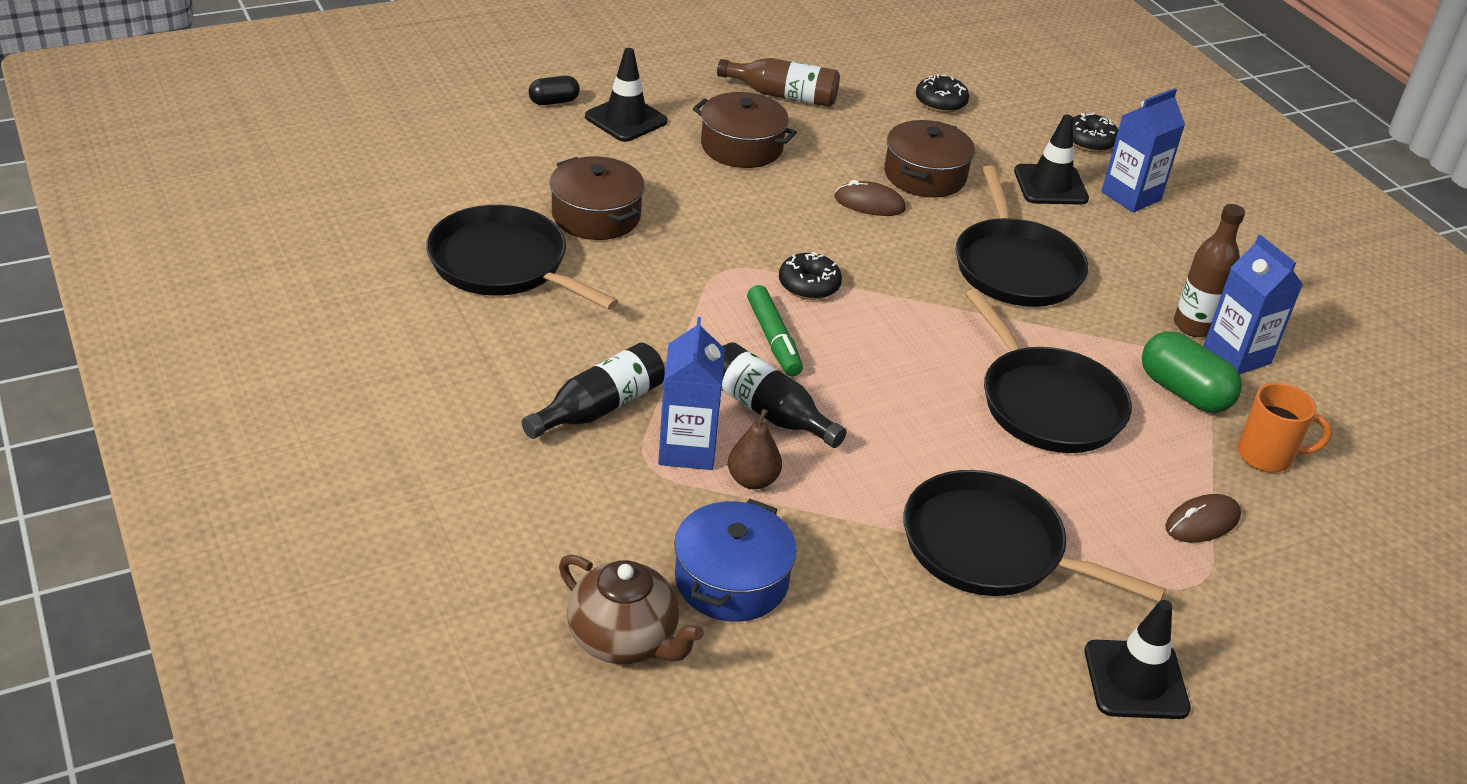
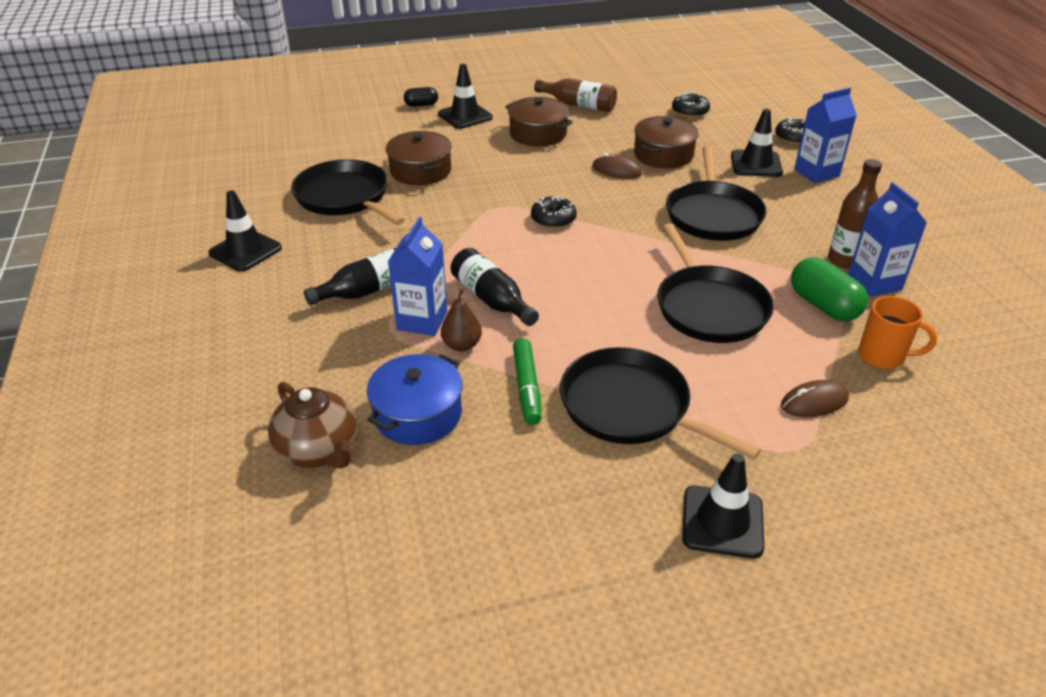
camera: 15 degrees right, 0 degrees up
(395, 359) = (245, 251): none -> black traffic cone
(773, 339) = (514, 252): green marker -> green marker (527, 387)

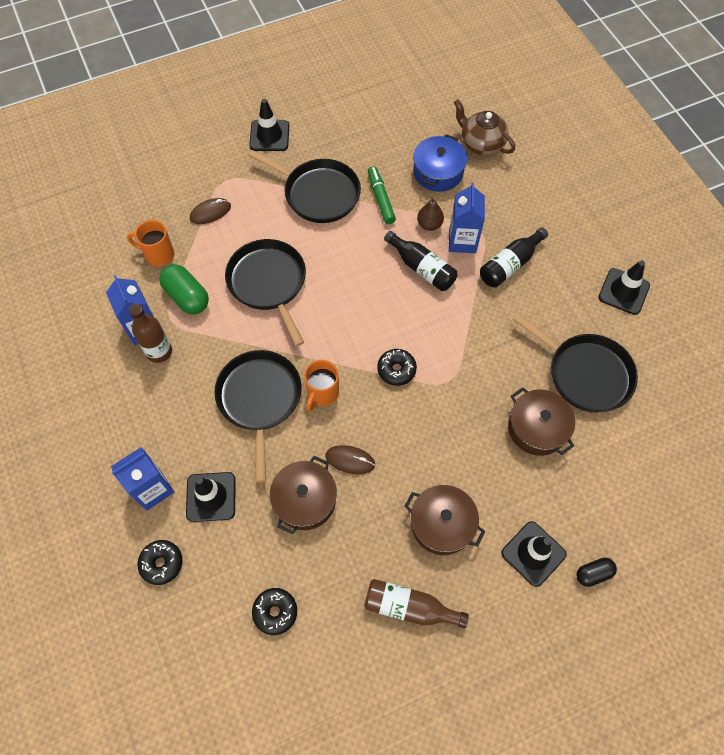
camera: 170 degrees right, 25 degrees up
(641, 211) = (322, 393): none -> orange mug

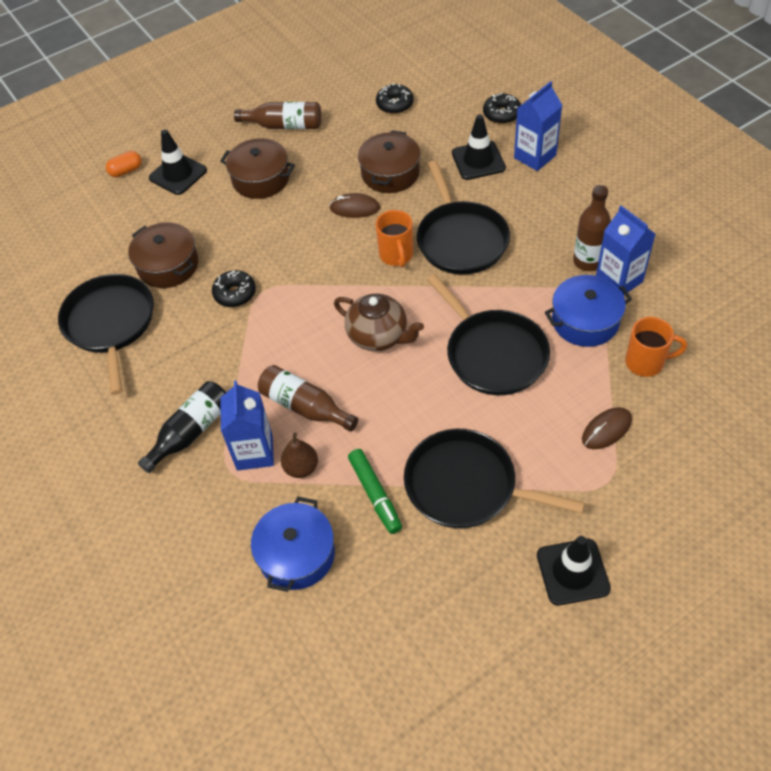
camera: 175 degrees right, 10 degrees down
(187, 297) = (585, 321): green capsule -> blue pot
(322, 393) = (396, 256): orange mug -> orange mug turned 150 degrees clockwise
(396, 370) = (321, 291): black donut -> black donut (235, 294)
(422, 268) = (305, 406): black bottle -> brown bottle
(481, 144) = (232, 620): brown teapot -> brown teapot (378, 336)
(585, 373) = (110, 324): black pan -> black pan turned 45 degrees clockwise
(593, 573) = (126, 171): black capsule -> orange capsule
(623, 291) = (48, 423): black traffic cone -> none

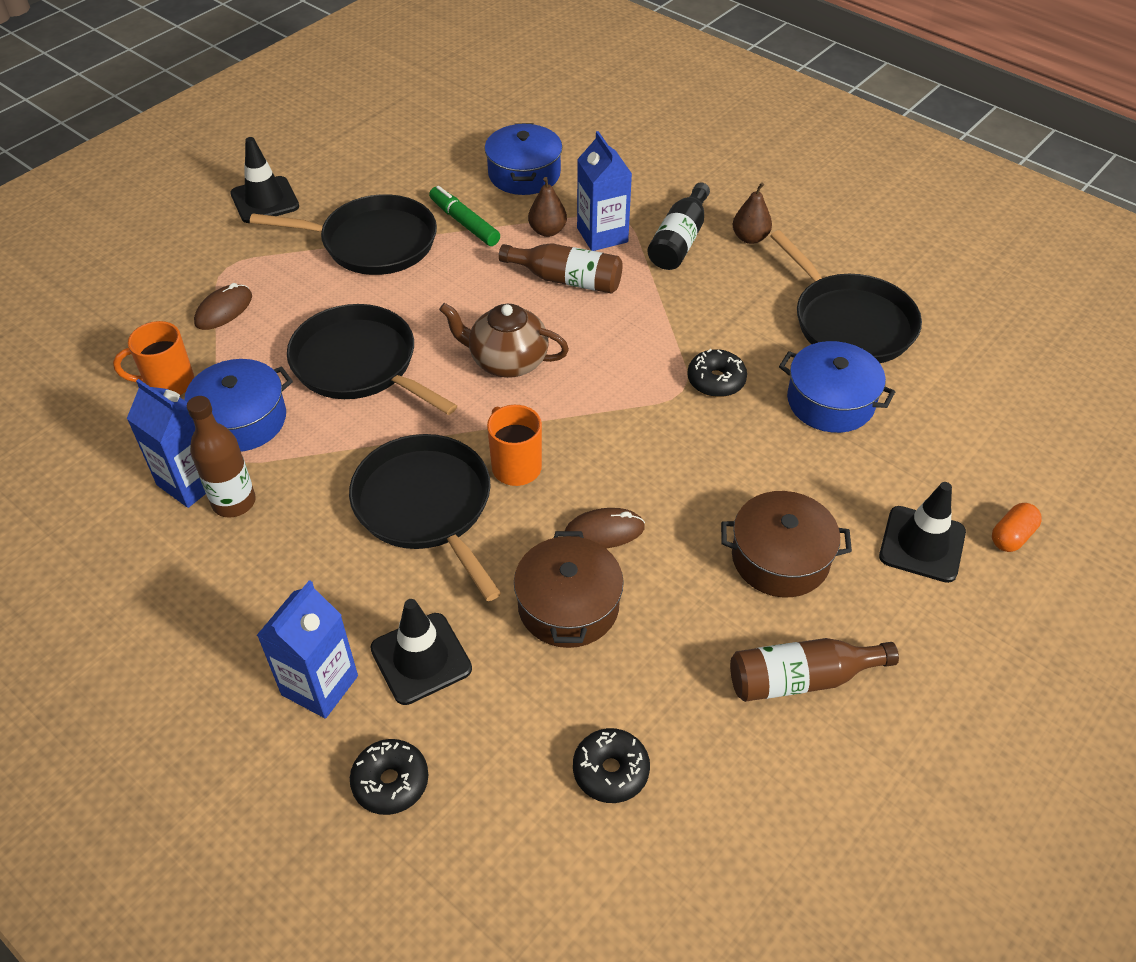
camera: 160 degrees right, 5 degrees down
(130, 423) = (750, 238): none -> brown pear
(168, 265) = (830, 401): brown pot -> blue pot

